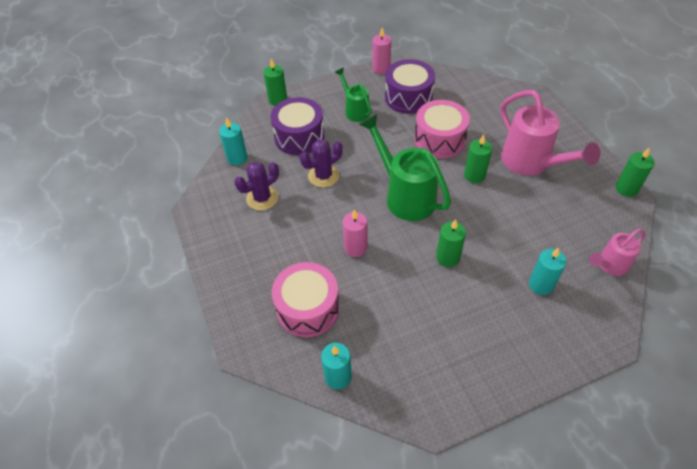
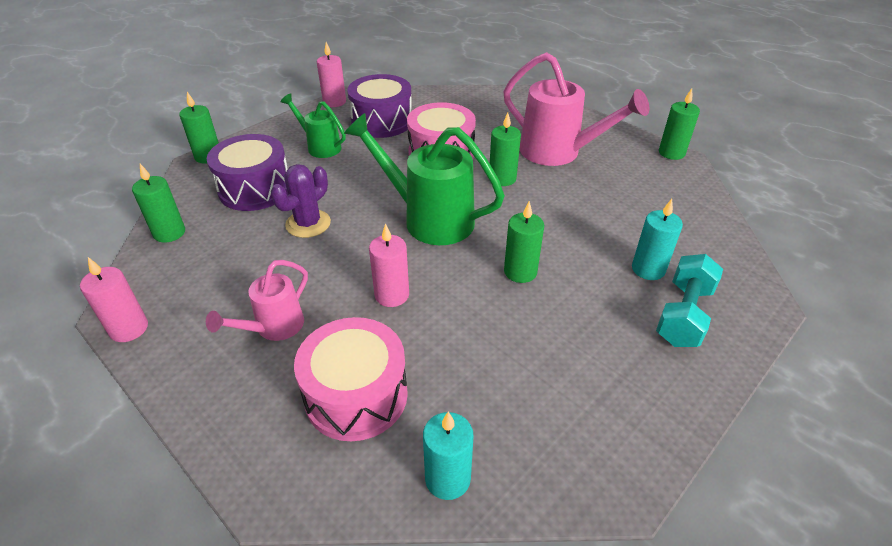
camera: 25 degrees left, 10 degrees down
(198, 221) = (129, 329): none -> pink candle
(237, 158) = (169, 233): turquoise candle -> green candle
(262, 198) = (226, 271): purple cactus -> none
(544, 327) = (683, 315): none -> turquoise dumbbell
(609, 265) = (706, 227): pink watering can -> pink watering can (274, 327)

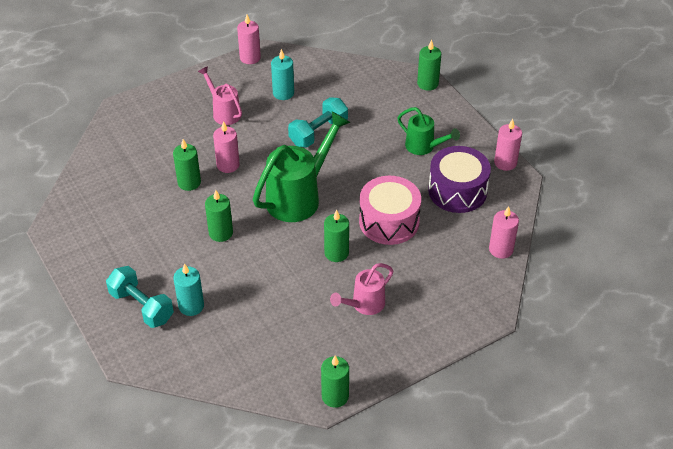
camera: 105 degrees right, 5 degrees up
(169, 233) = (334, 68): green candle -> green candle (189, 182)
(255, 189) = (372, 108): purple drum -> none
(308, 224) = (318, 132): purple cactus -> turquoise dumbbell
(320, 147) = (423, 147): green watering can -> green watering can turned 75 degrees clockwise
(356, 395) = (159, 141): pink drum -> none
(447, 478) = (94, 166): turquoise candle -> turquoise candle (283, 93)
(448, 95) = (501, 249): none -> pink candle
(558, 152) = (364, 305): pink watering can -> pink watering can, size x0.57

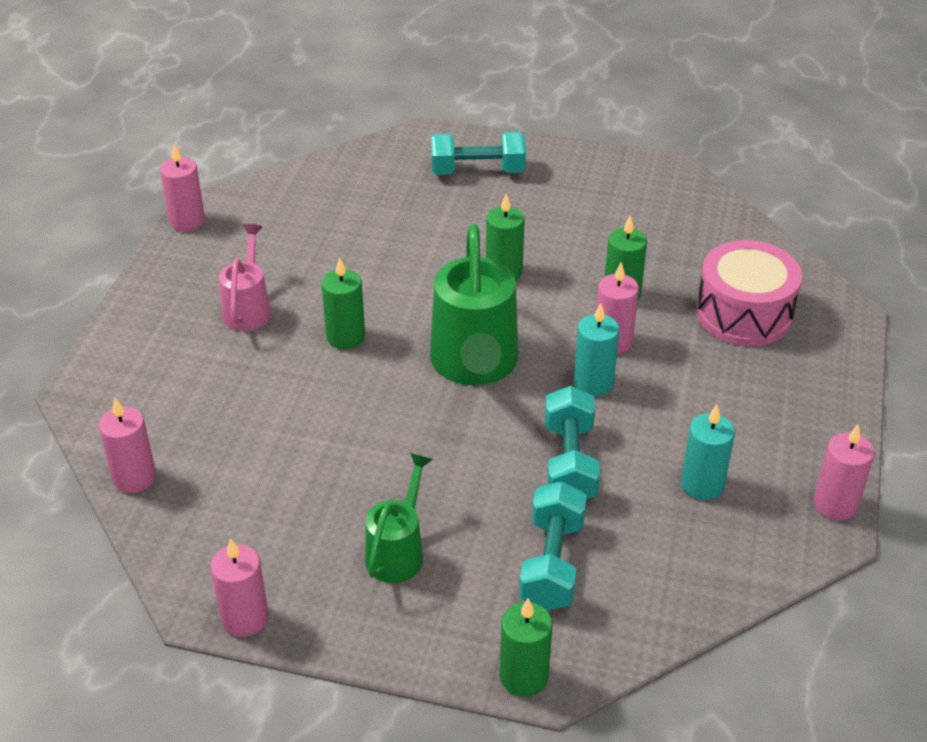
camera: 135 degrees right, 5 degrees down
(191, 306) = (431, 199): turquoise candle -> turquoise candle (593, 383)
(224, 112) = (726, 399): pink watering can -> none
(335, 396) = (187, 221): green candle -> pink candle
(373, 106) = (552, 563): none -> turquoise dumbbell
(389, 221) = (324, 413): pink drum -> pink drum (744, 313)
(423, 147) = (398, 552): green watering can -> green watering can turned 120 degrees clockwise
(457, 191) = (275, 518): purple drum -> none

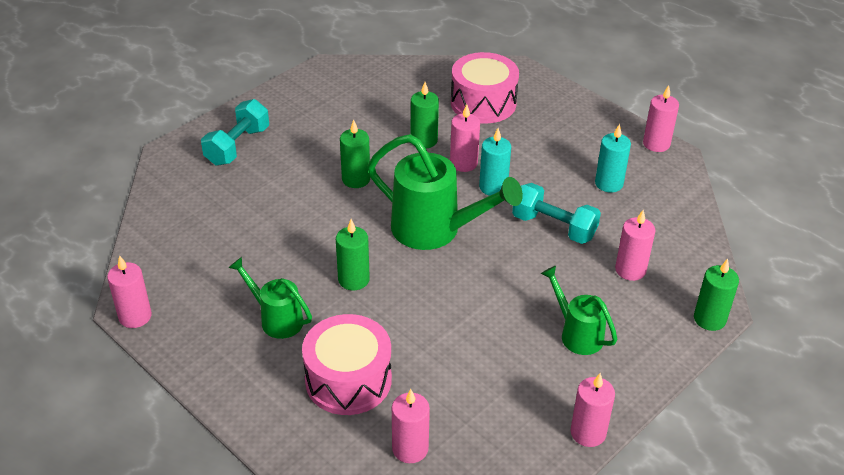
camera: 60 degrees left, 0 degrees up
(199, 394) = (348, 380): none -> pink drum
(248, 309) = (276, 319): pink watering can -> green watering can
(552, 563) = (630, 270): turquoise dumbbell -> pink candle

